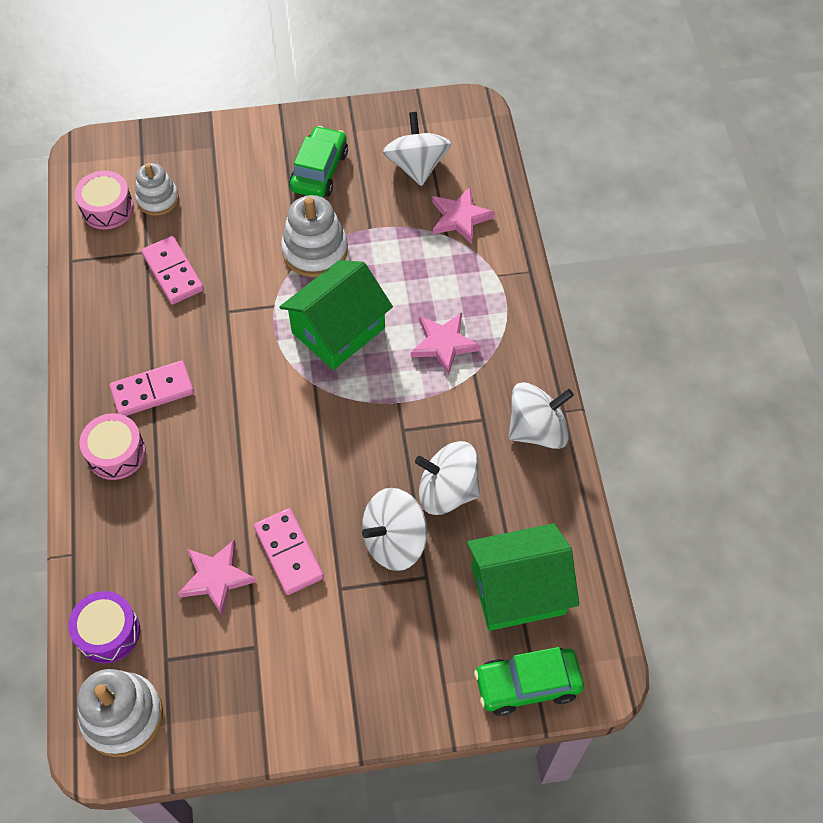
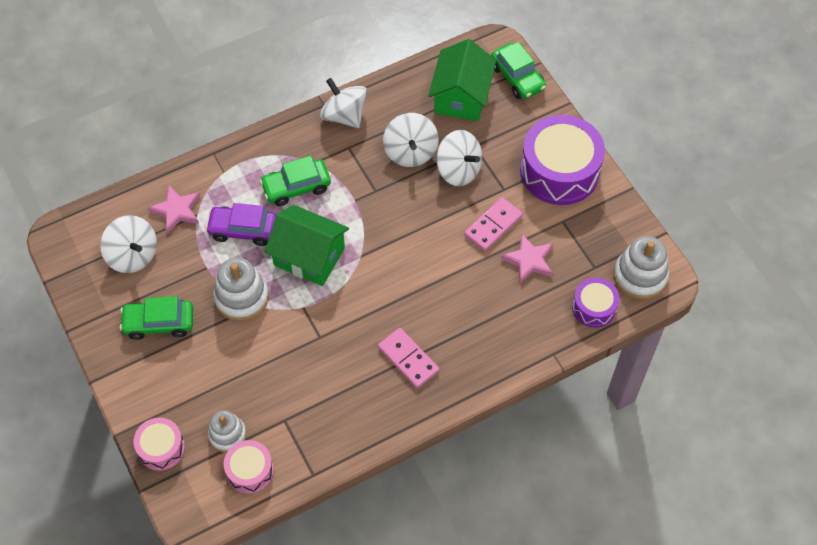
camera: 110 degrees left, 0 degrees up
(116, 453) = (468, 361): pink drum -> pink drum (161, 448)
(173, 272) = (297, 391): pink domino -> none
(338, 677) = (559, 171): none -> purple drum
(405, 274) = (243, 230): none -> purple car
(417, 166) = (133, 255): white spinning top -> white spinning top turned 105 degrees counterclockwise
(444, 344) = (296, 187): pink star -> green car
(518, 590) = (461, 97): green house -> green house turned 45 degrees clockwise

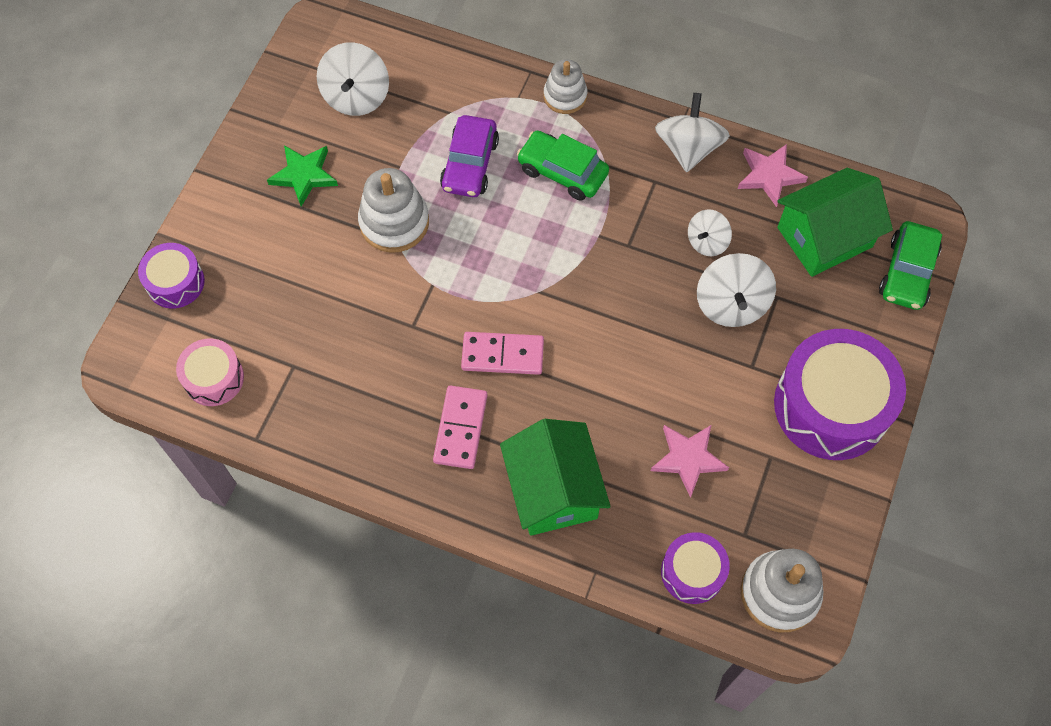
camera: 50 degrees right, 5 degrees up
(159, 323) = (304, 175): green car -> green star
(161, 448) = (175, 282): pink drum -> purple drum
(177, 210) = (438, 92): pink star -> pink star (769, 175)
(227, 435) = (236, 328): white stacking toy -> white stacking toy (565, 96)
(243, 230) = (470, 164): purple car -> purple car turned 135 degrees counterclockwise
(309, 256) = (494, 245): green house -> green house (553, 490)
(410, 152) = (707, 242): white spinning top -> white spinning top, size x0.62
(493, 226) = (696, 390): pink domino -> pink domino (502, 355)

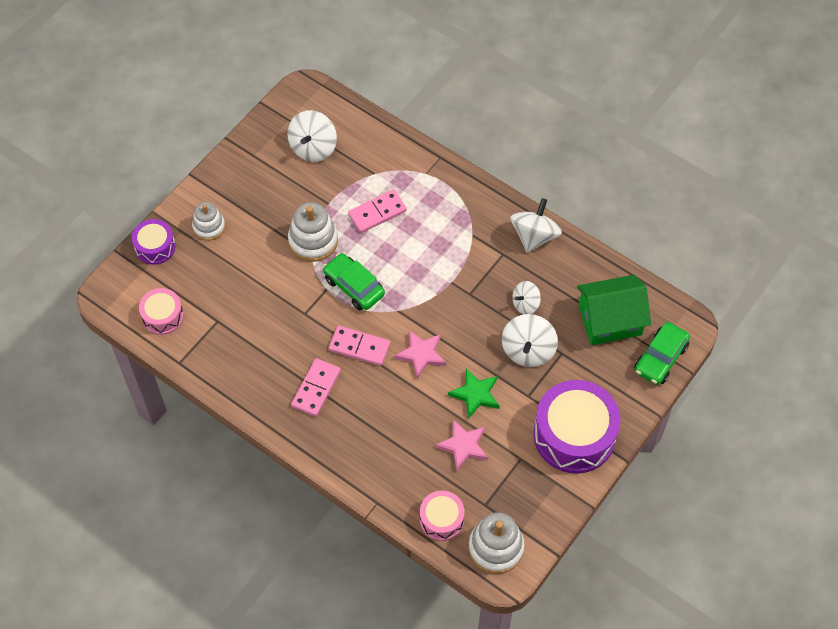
camera: 15 degrees right, 5 degrees down
(304, 175) = (261, 194): green star -> green star (475, 394)
(470, 164) = (377, 213): purple car -> pink domino
(553, 490) = (365, 443): green house -> none
(562, 172) = (440, 232): green car -> green car (354, 286)
(565, 96) = (459, 180): white stacking toy -> white stacking toy (209, 227)
(692, 572) = (441, 519): purple drum -> pink drum
(769, 175) = (585, 268): pink star -> pink star (421, 354)

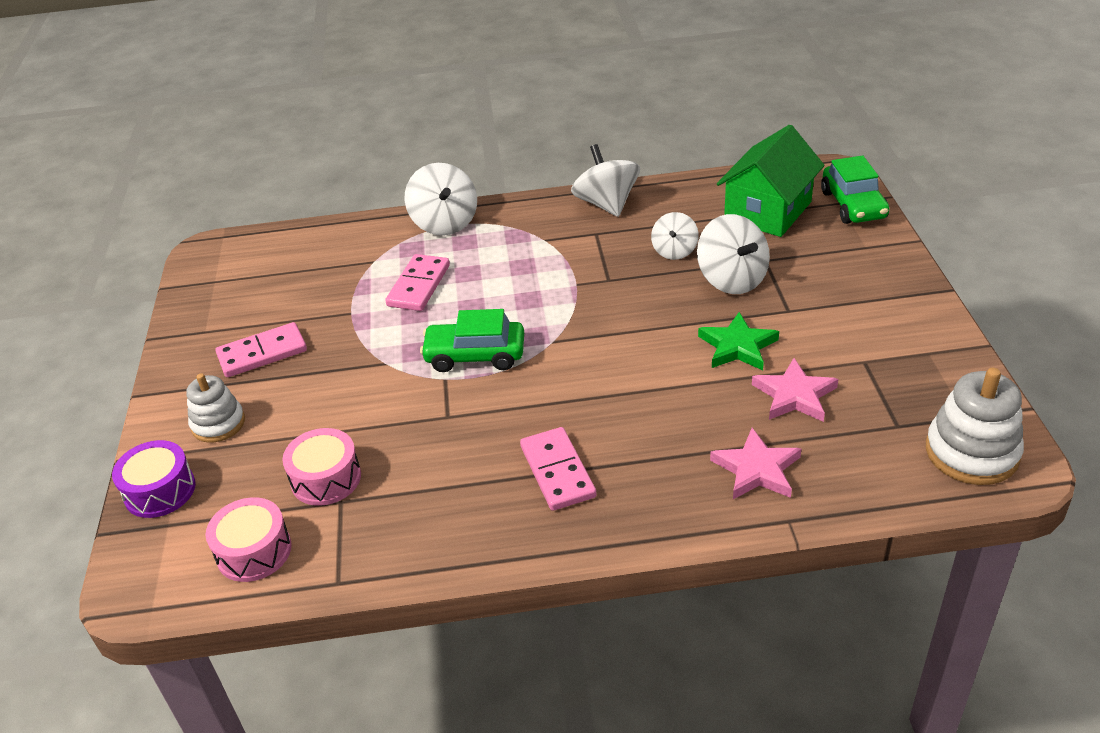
camera: 40 degrees left, 20 degrees down
(313, 147) = (274, 284): white spinning top -> white spinning top (444, 223)
(313, 241) = (373, 351): white stacking toy -> none
(359, 347) = (555, 399): pink domino -> pink domino (262, 353)
(421, 354) = (632, 356): pink star -> pink star (756, 469)
(441, 519) = (879, 475): pink drum -> pink drum (326, 478)
(574, 435) = (879, 306): purple drum -> none

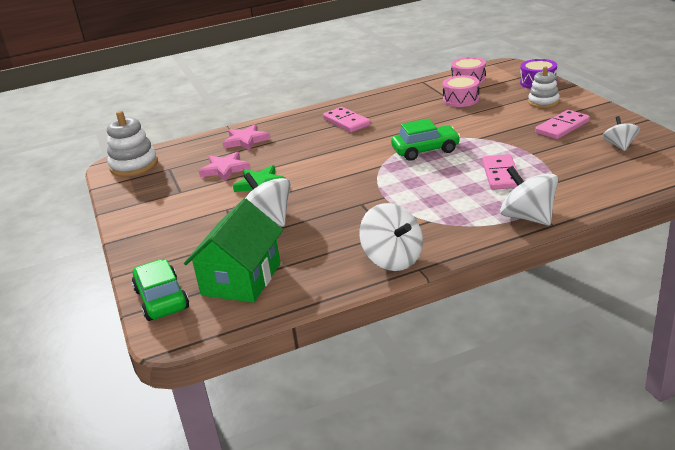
camera: 165 degrees right, 10 degrees down
(674, 251) = (317, 231): white spinning top -> white spinning top (619, 145)

